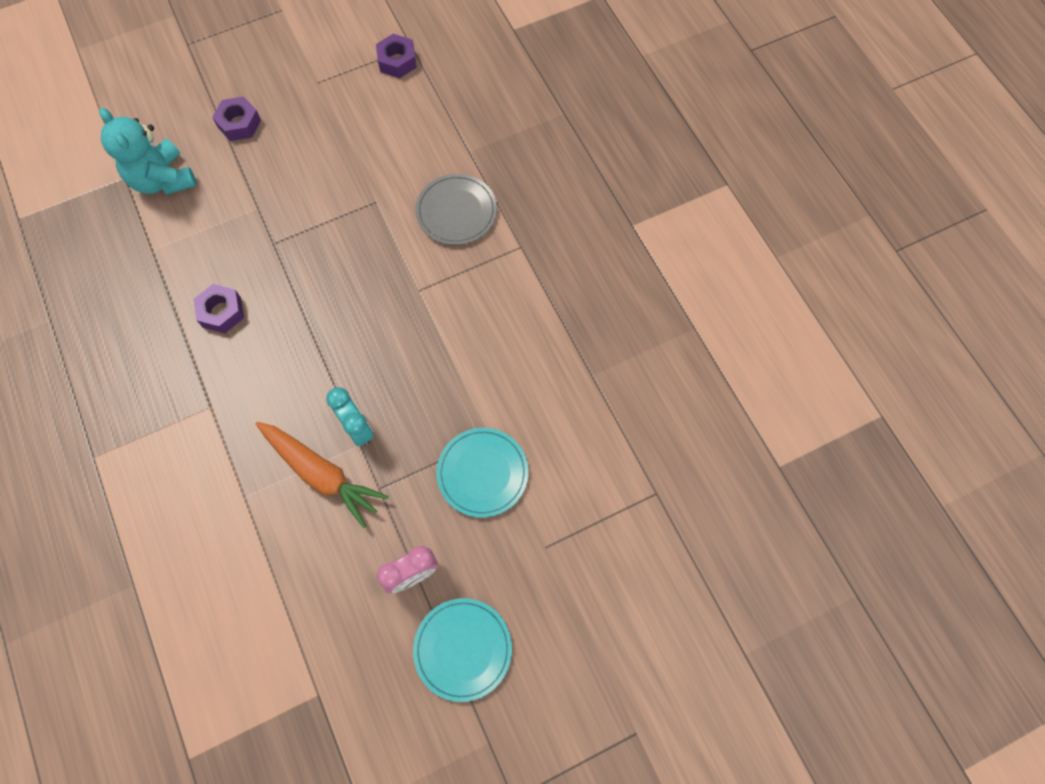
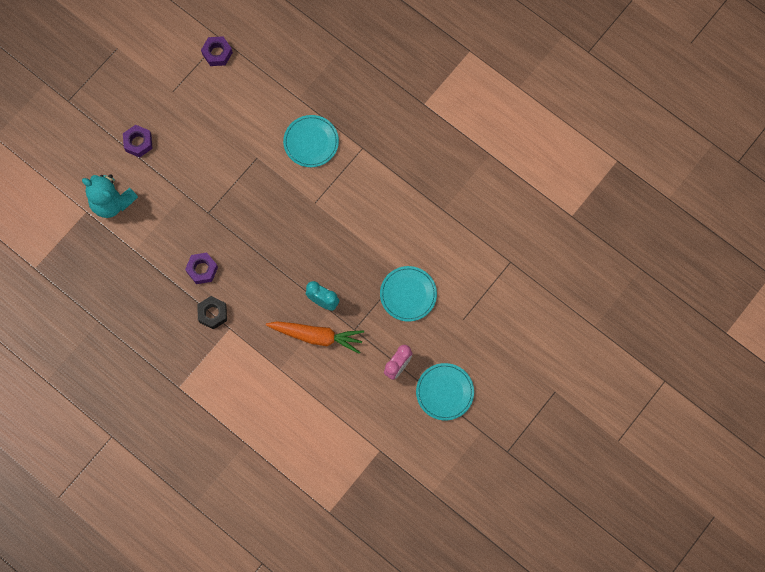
camera: 25 degrees left, 5 degrees up
(200, 377) = (212, 314): none -> black nut
(456, 211) = (311, 142): grey plate -> turquoise plate

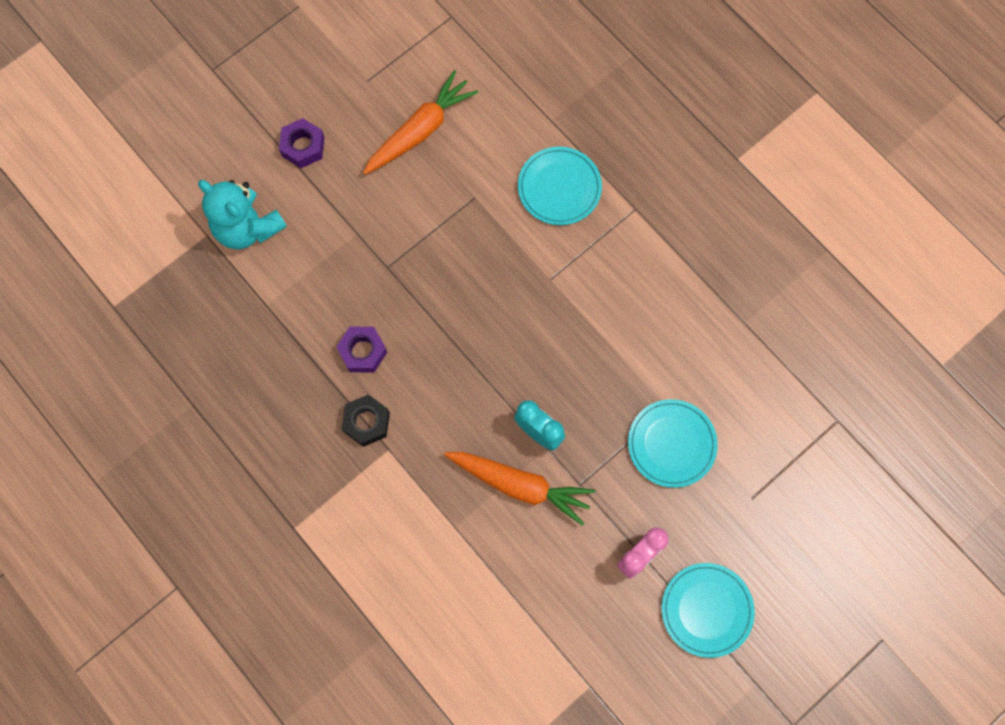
camera: 10 degrees right, 0 degrees up
(213, 119) = (420, 130): none -> orange carrot
(217, 53) = (442, 36): purple nut -> none

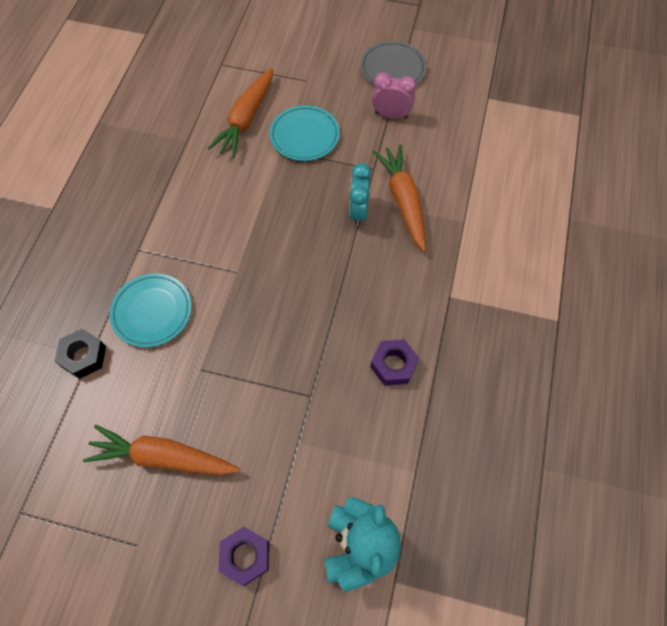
camera: 125 degrees left, 10 degrees down
(366, 422) = (443, 324): black nut -> black nut (84, 356)
(706, 610) = (392, 68): turquoise plate -> grey plate
(735, 398) = (246, 119): none -> orange carrot

